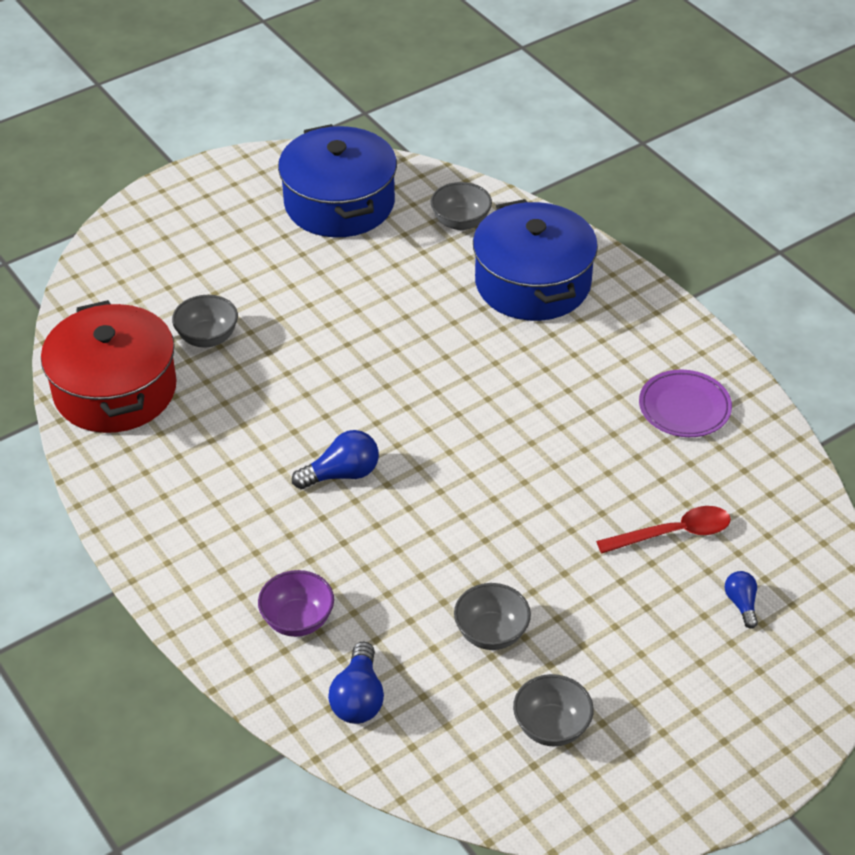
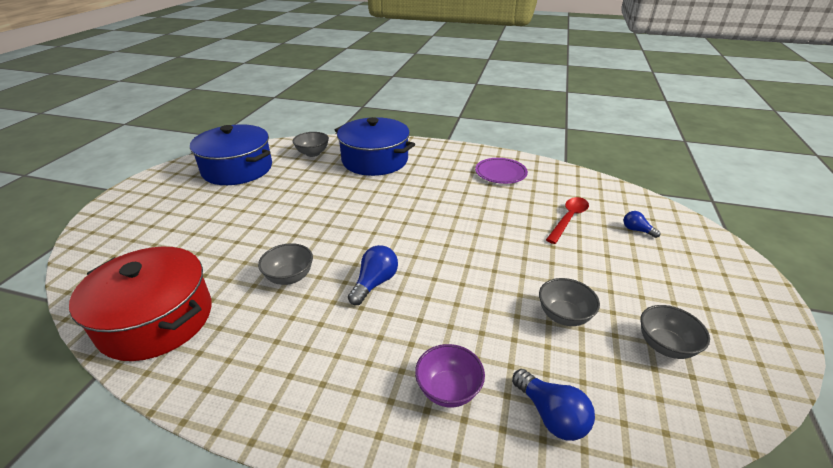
camera: 40 degrees left, 10 degrees down
(207, 337) = (208, 257): grey bowl -> grey bowl (289, 277)

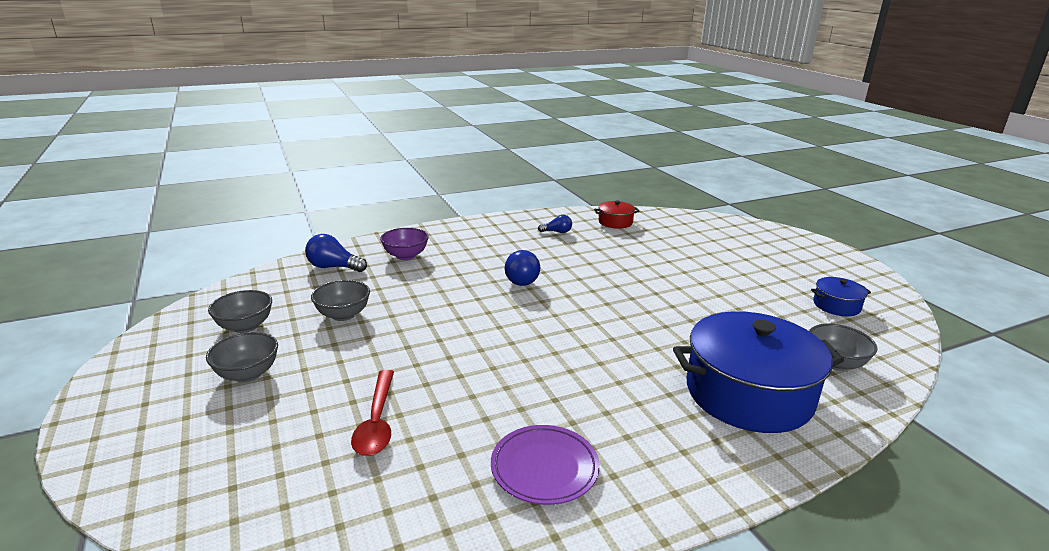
camera: 140 degrees right, 10 degrees down
(156, 319) = (615, 222): red pot -> red pot, size x0.45
(237, 169) = (836, 305): blue pot -> blue pot, size x0.45
(289, 277) = (585, 260): grey bowl -> grey bowl (247, 374)
(636, 230) = (264, 448): blue light bulb -> blue light bulb (557, 232)

